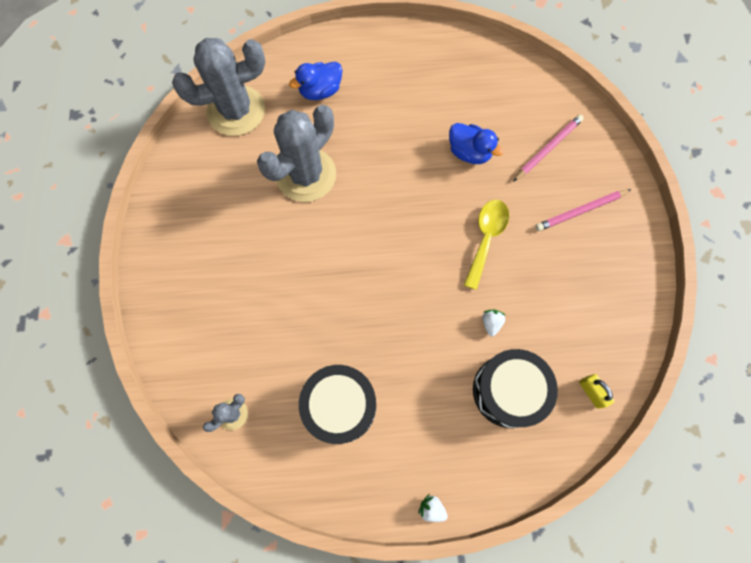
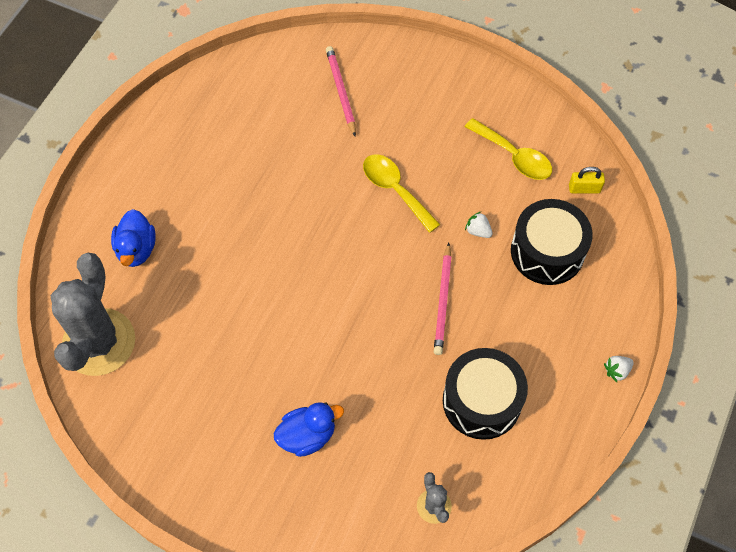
camera: 60 degrees left, 10 degrees down
(306, 175) = (223, 311): grey cactus -> none
(469, 152) = (300, 155): blue duck -> blue duck (307, 435)
(581, 211) = (418, 101): pink pencil -> pink pencil (443, 301)
(582, 315) = (514, 156): none -> yellow spoon

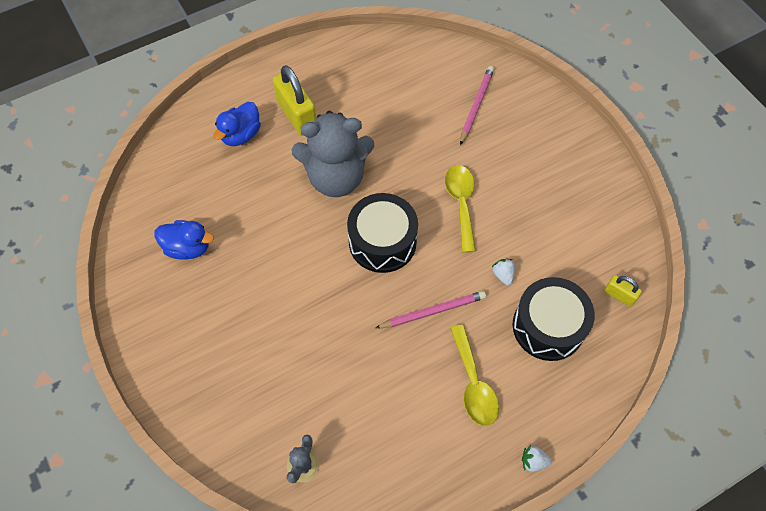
camera: 35 degrees right, 0 degrees up
(99, 342) = (166, 184): grey cactus -> none
(177, 198) = (297, 115): none -> yellow padlock
(262, 234) = (336, 177): none -> grey teddy bear
(307, 435) = (253, 346): blue duck -> blue duck (188, 247)
(443, 301) = (432, 311): pink pencil -> pink pencil turned 150 degrees counterclockwise
(481, 401) = (403, 410): black drum -> black drum (382, 242)
(514, 156) = (578, 234): yellow spoon -> yellow spoon (473, 384)

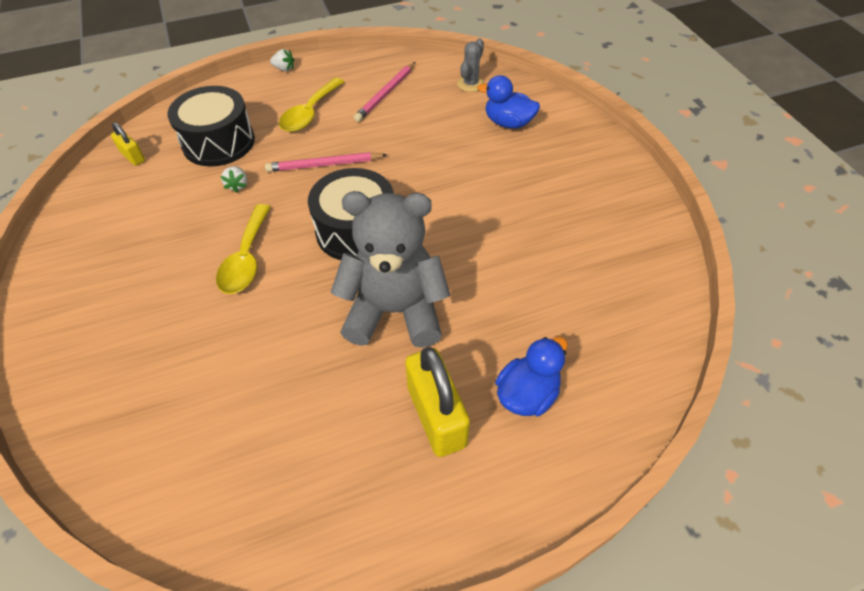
camera: 170 degrees left, 10 degrees down
(188, 247) = (590, 252): blue duck -> blue duck (508, 123)
(473, 384) = (309, 113): yellow spoon -> yellow spoon turned 150 degrees counterclockwise
(476, 105) = (154, 391): pink pencil -> pink pencil (386, 94)

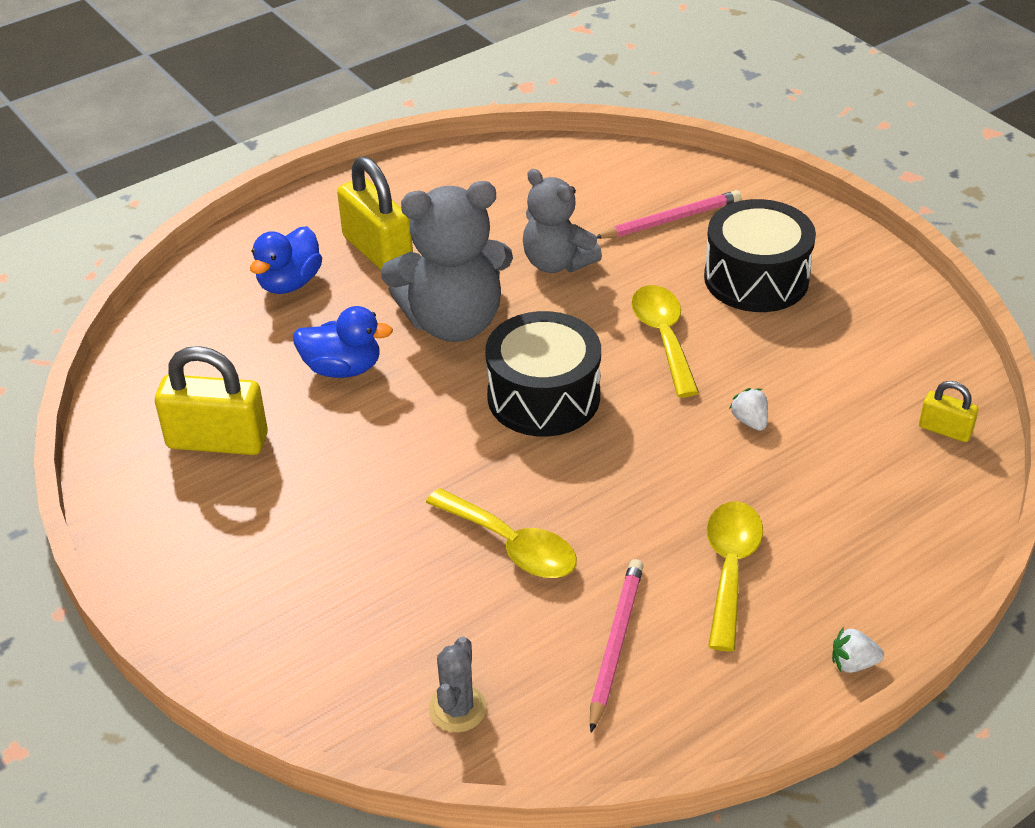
camera: 165 degrees right, 10 degrees down
(218, 142) = (838, 480): black drum -> black drum (756, 278)
(281, 356) = (557, 263): none -> grey teddy bear
(324, 165) = (643, 479): pink pencil -> pink pencil (670, 220)
(417, 145) = (512, 545): none -> yellow spoon
(508, 123) = (364, 626): blue duck -> blue duck (342, 368)
(591, 246) = (217, 441): none -> yellow padlock

